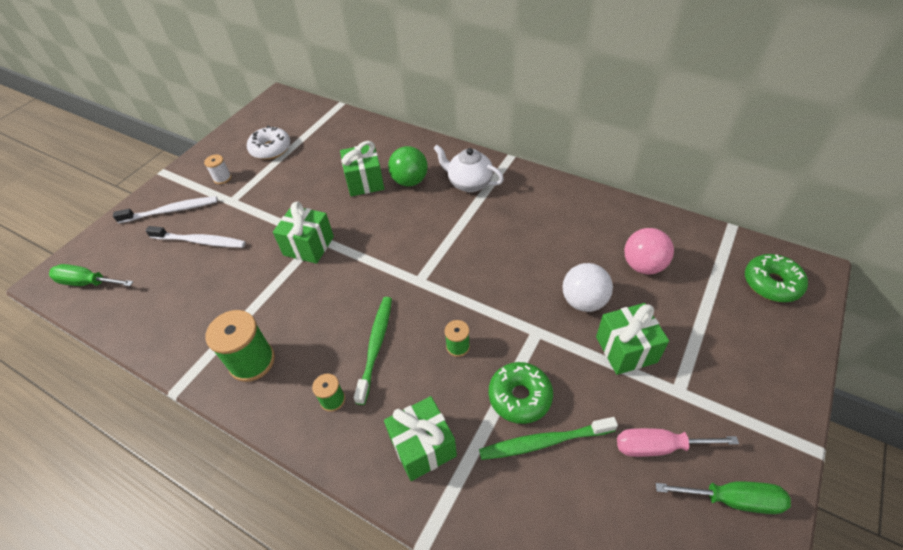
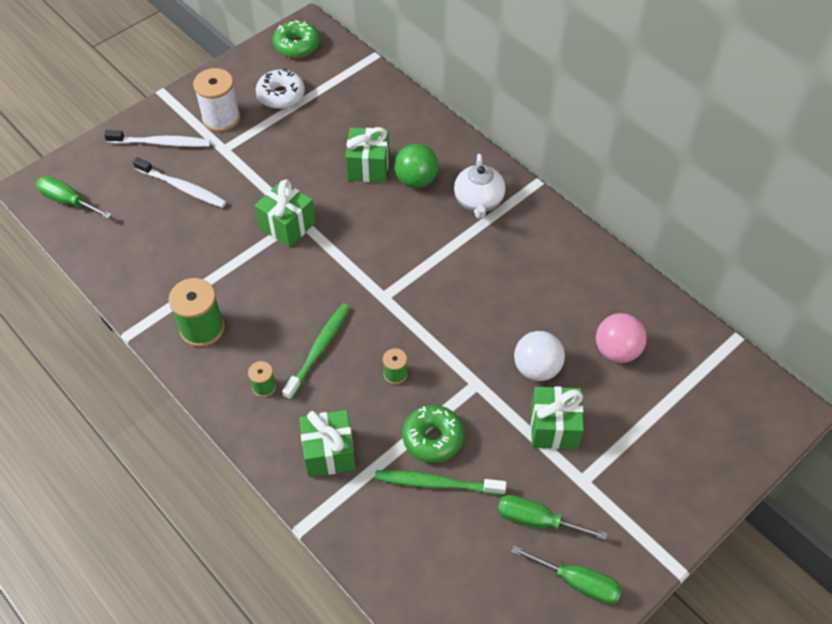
camera: 15 degrees right, 5 degrees up
(222, 178) = (221, 118): white spool -> white spool, size x1.92
(469, 183) = (478, 202): white teapot -> white teapot turned 135 degrees counterclockwise
(658, 446) = (536, 520): pink screwdriver -> green screwdriver
(771, 283) = (738, 410): green donut -> green donut (297, 45)

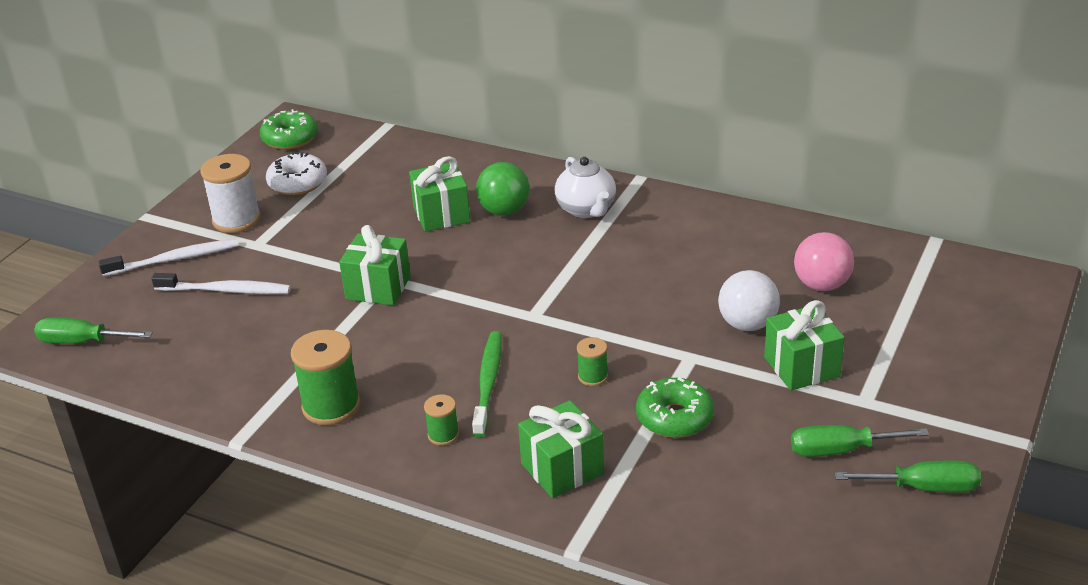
camera: 20 degrees left, 20 degrees down
(436, 483) = (706, 455): green toothbrush -> none

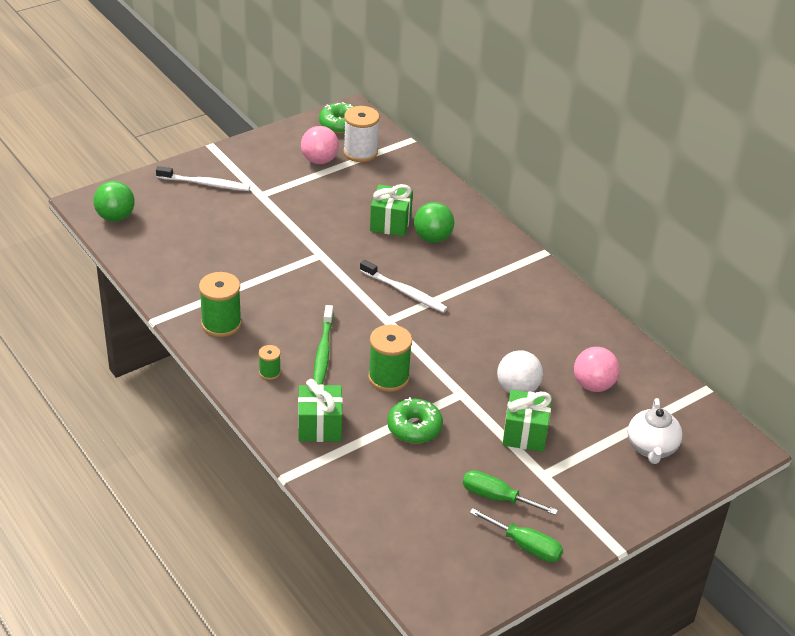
camera: 25 degrees right, 5 degrees up
(82, 342) = (115, 217): green screwdriver -> green ball
(226, 290) = (219, 219): white toothbrush -> white toothbrush (405, 292)
(236, 220) = (262, 171): white spool -> white spool (360, 152)
(298, 183) = (319, 160): white donut -> pink ball
(378, 288) = (309, 258): green gift -> none
(488, 382) = (323, 352): green toothbrush -> green toothbrush turned 150 degrees clockwise
(586, 209) = (487, 261): white teapot -> white teapot (651, 448)
(592, 376) = (388, 377): green spool -> green spool, size x1.92

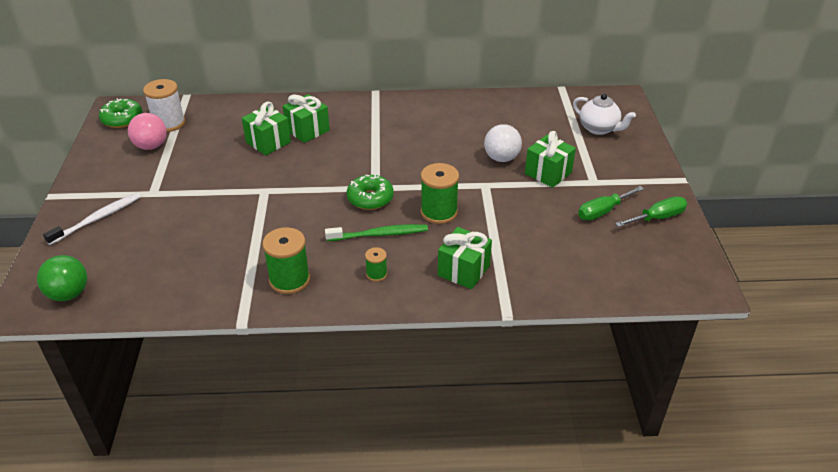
camera: 55 degrees left, 0 degrees up
(323, 352) = (379, 234): green toothbrush -> green toothbrush turned 45 degrees counterclockwise
(405, 292) = (352, 166): white toothbrush -> none
(414, 427) = (503, 221): green donut -> green donut (370, 198)
(432, 238) = (307, 130): green ball -> green gift
(593, 385) = (523, 126): pink ball -> none

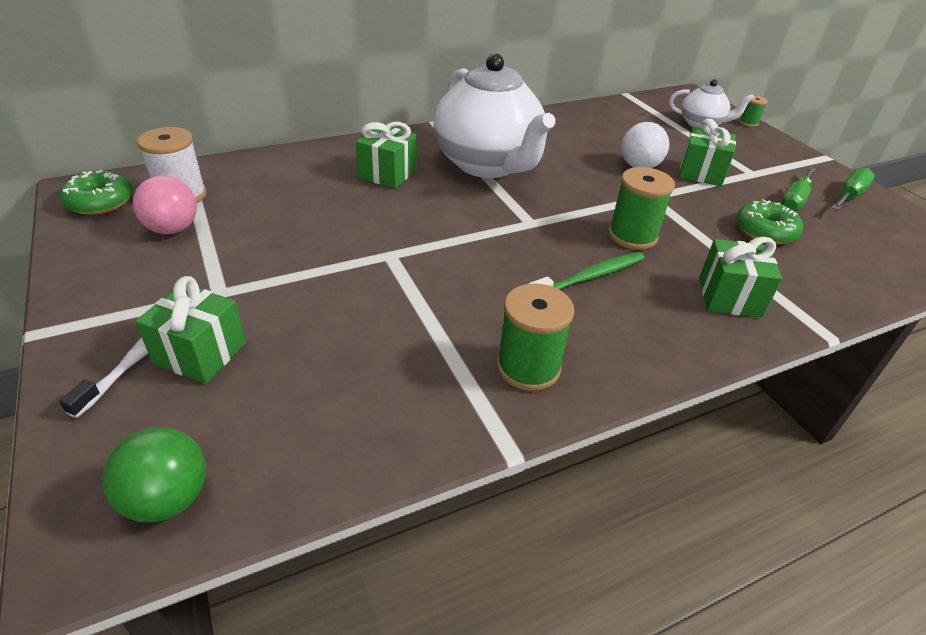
camera: 25 degrees left, 0 degrees up
(268, 142) = (346, 195): green gift -> green gift (200, 353)
(370, 198) = (537, 236): green donut -> green donut (765, 231)
(376, 274) = (634, 328): green spool -> green spool (748, 123)
(385, 135) = (488, 164): none -> white teapot

